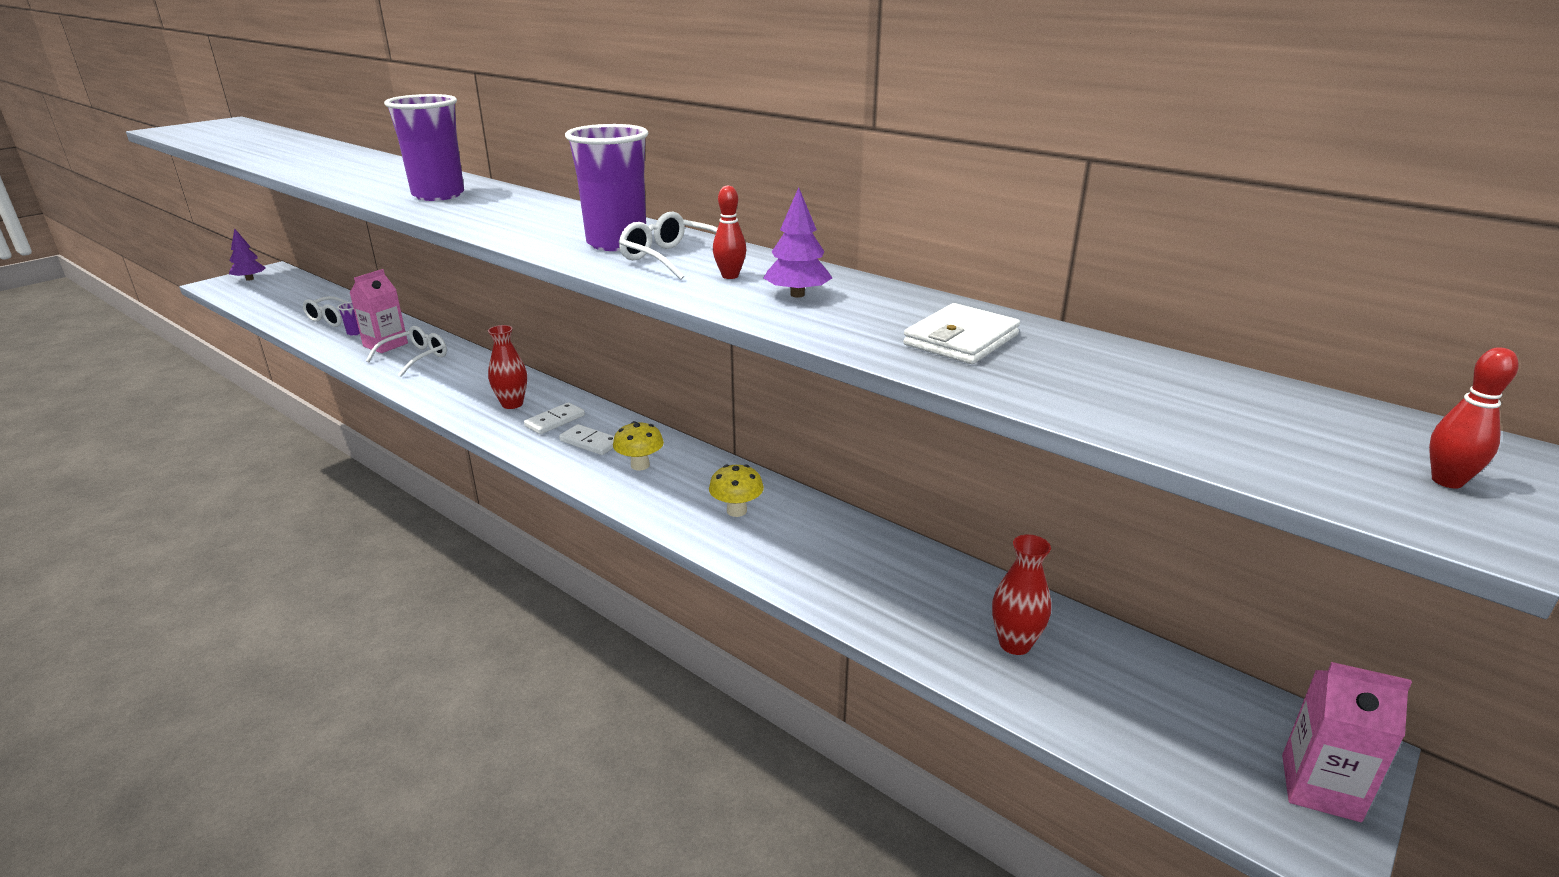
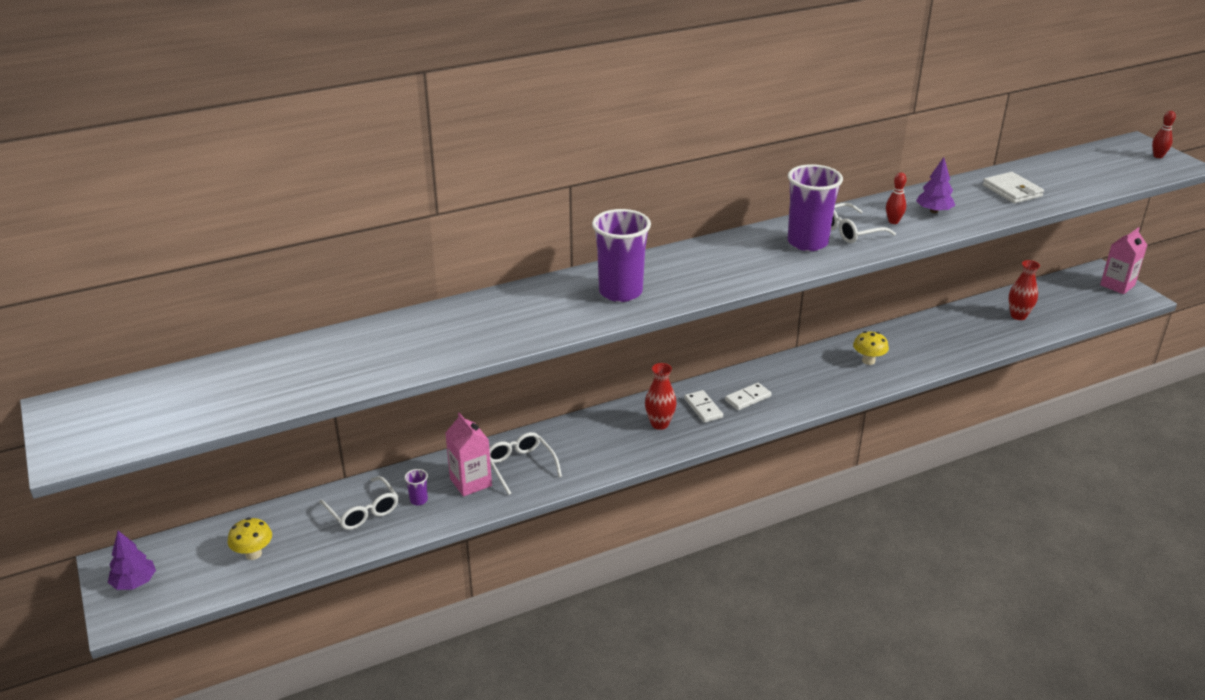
camera: 65 degrees left, 5 degrees up
(640, 465) = (793, 384): yellow mushroom -> yellow mushroom (253, 554)

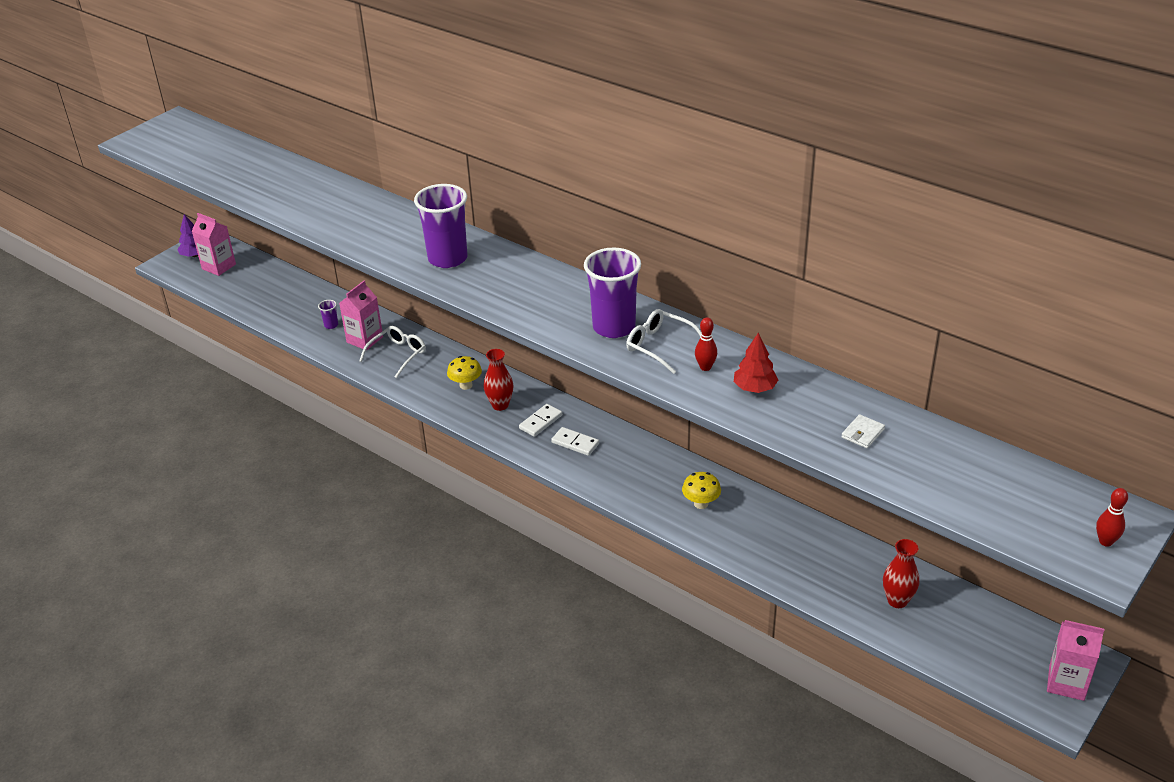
camera: 65 degrees right, 5 degrees up
(190, 566) = (219, 266): none -> pink carton
(253, 554) = (241, 284): yellow mushroom -> yellow mushroom (466, 385)
(363, 511) = (306, 307): white glasses -> none
(933, 211) = (754, 388): purple tree -> red tree
(1012, 191) = (862, 433): white wallet -> white wallet, size x0.62

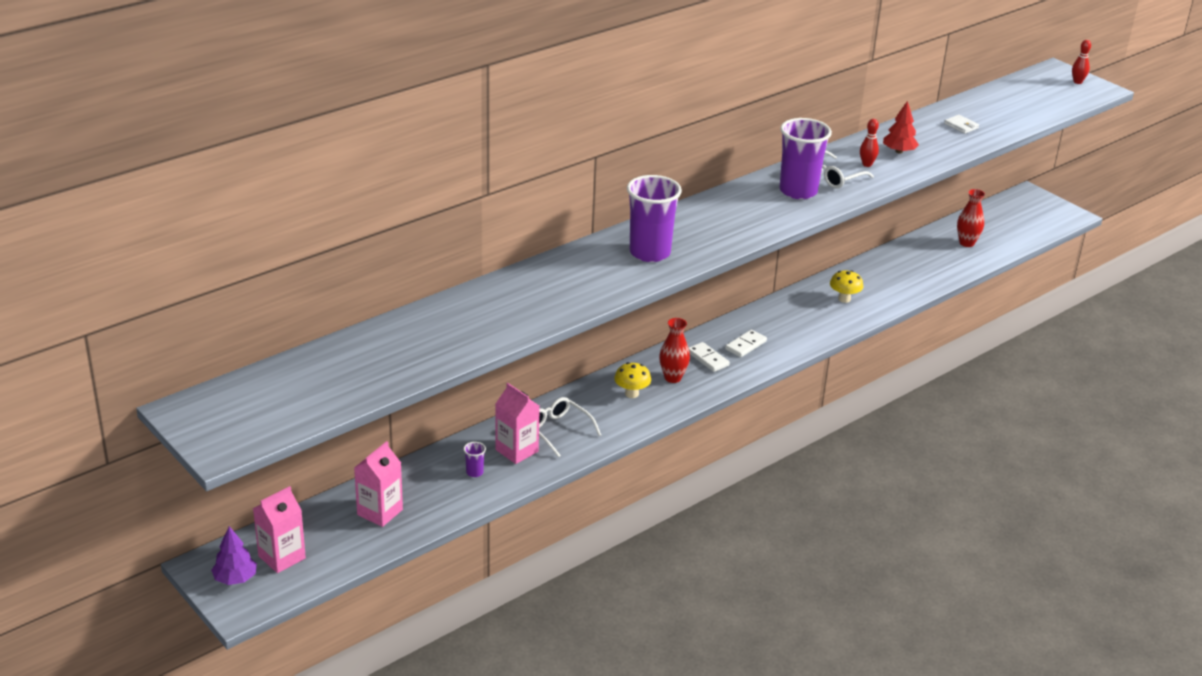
camera: 80 degrees left, 5 degrees down
(1066, 682) = (1047, 205): pink carton -> pink carton (380, 512)

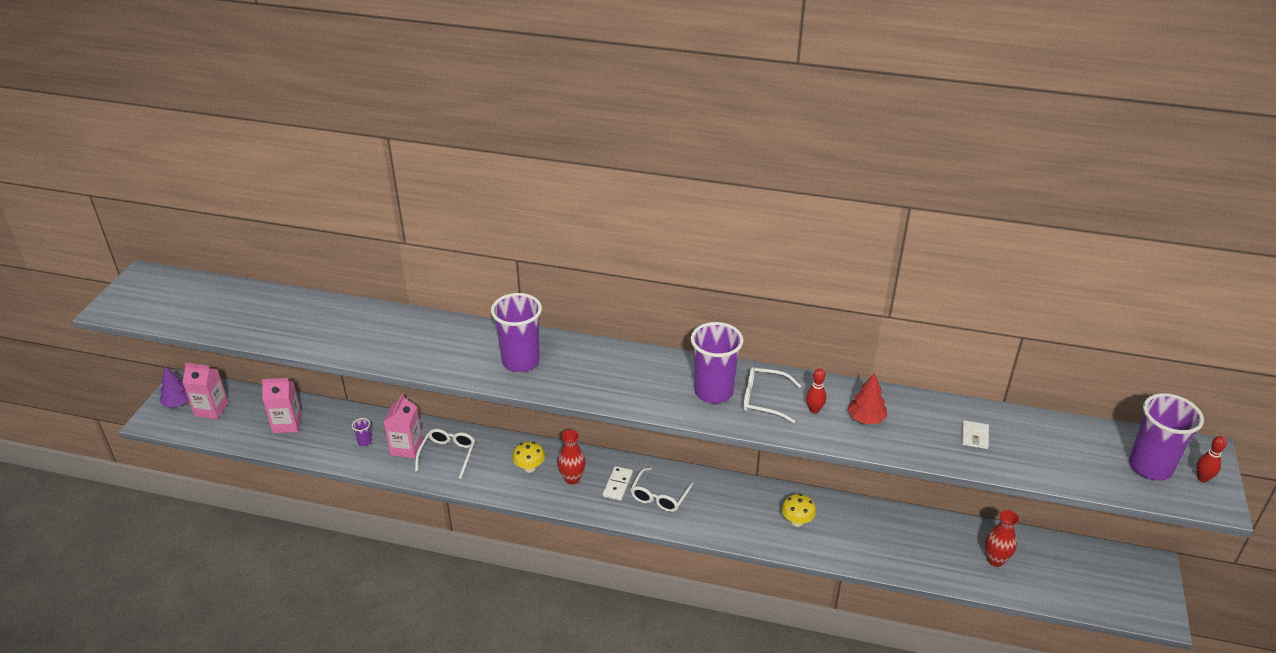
camera: 55 degrees right, 5 degrees up
(745, 345) = (660, 496): white domino -> white glasses
(1051, 90) = (1150, 467): none -> purple cup

